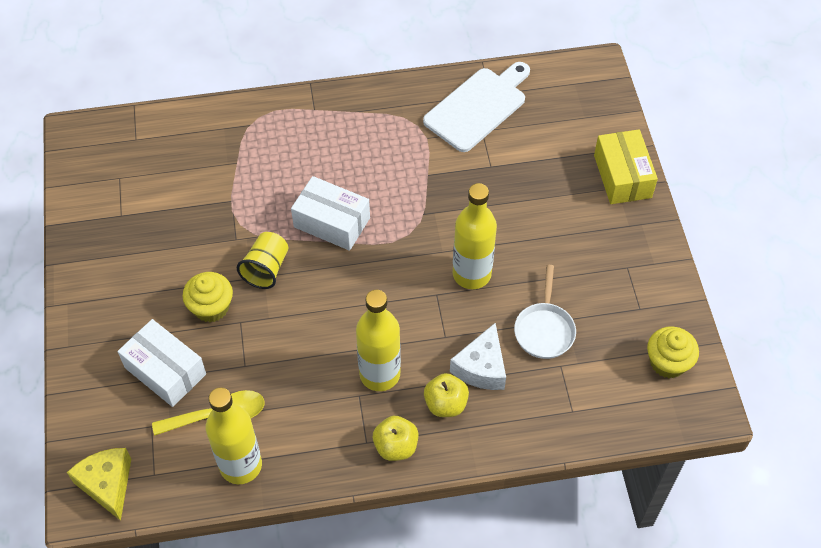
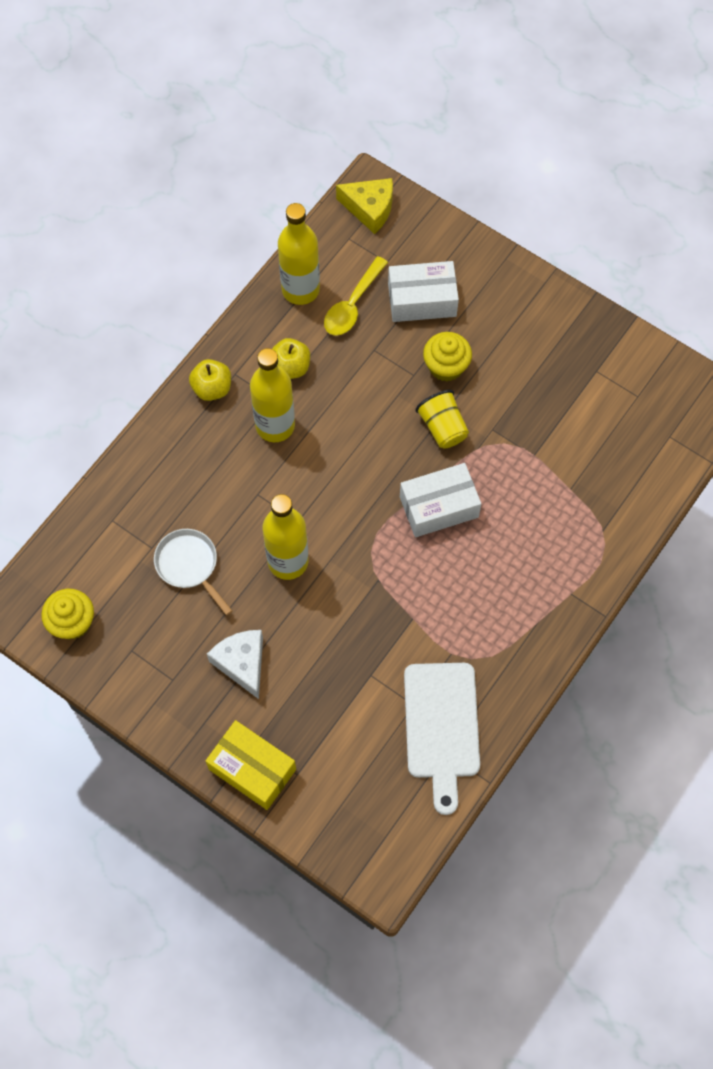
camera: 135 degrees right, 10 degrees up
(445, 404) = (207, 446): yellow apple -> yellow apple (290, 367)
(481, 367) = (208, 494): white cheese -> white cheese (242, 663)

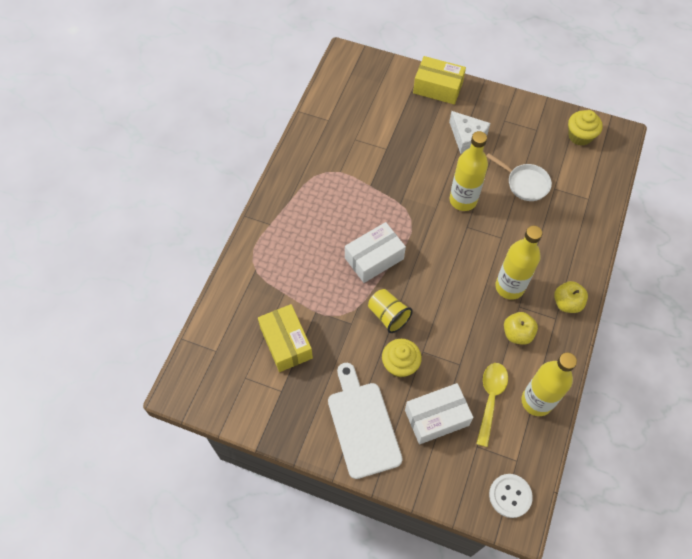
camera: 165 degrees right, 5 degrees down
(370, 209) = (510, 496): yellow cheese -> white button
(441, 727) = (334, 131): white cutting board -> white cutting board (362, 424)
(580, 425) = (286, 343): none -> yellow box

